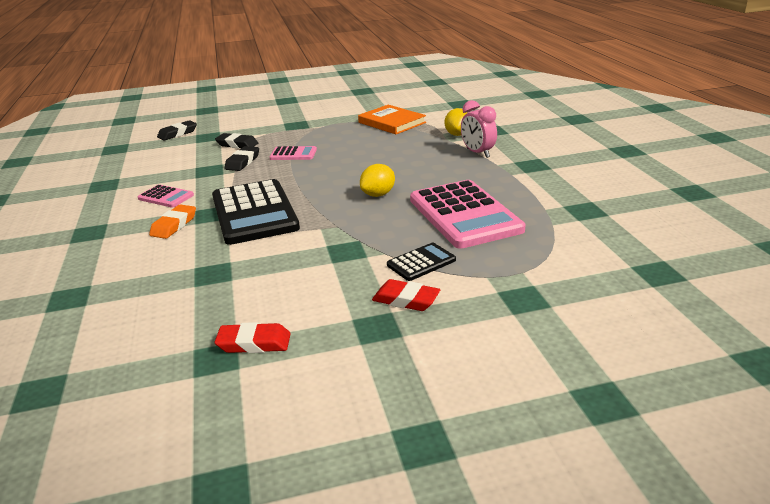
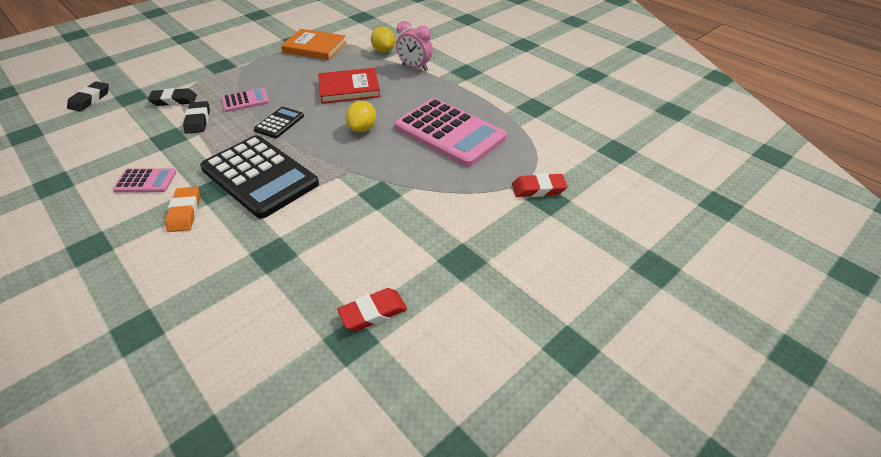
camera: 30 degrees left, 15 degrees up
(395, 160) = (349, 88): none -> red book
(406, 300) = (465, 228): red eraser -> red eraser (538, 189)
(421, 262) = (450, 188): black calculator -> black calculator (279, 123)

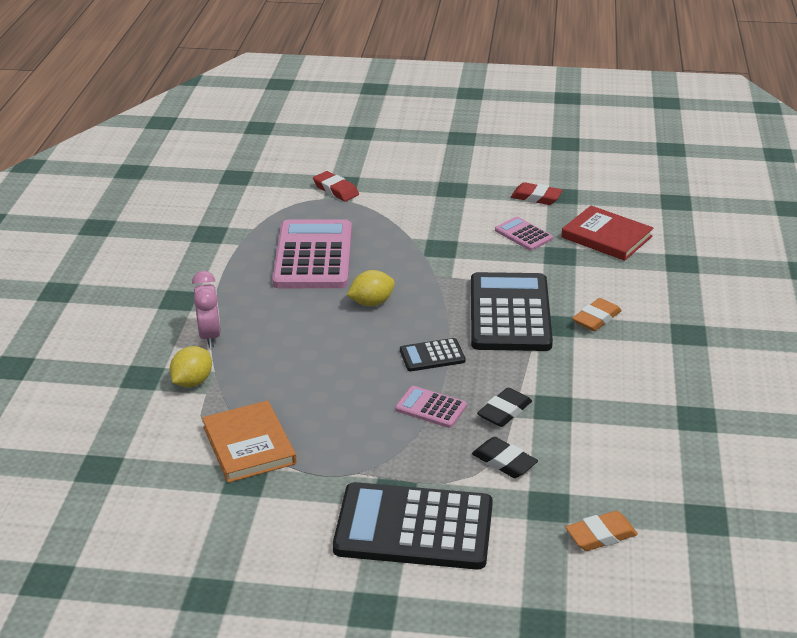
camera: 130 degrees left, 10 degrees down
(90, 99) = (601, 535): black eraser -> orange eraser
(145, 181) = (609, 367): pink calculator -> pink calculator (523, 234)
(195, 61) = (414, 527): none -> black calculator
(349, 88) = (313, 353): red book -> red book (606, 237)

